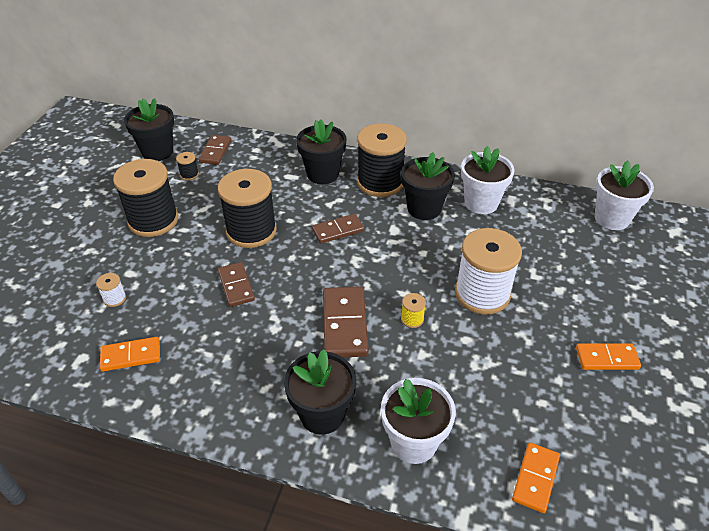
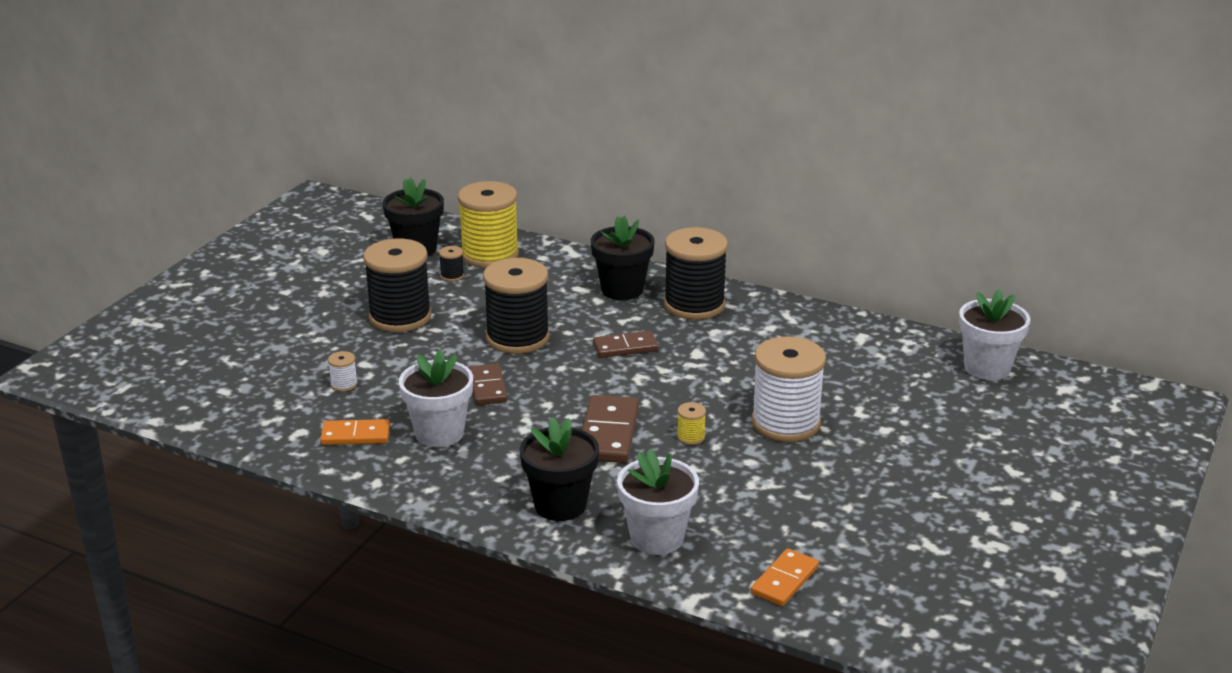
camera: 10 degrees right, 15 degrees down
(215, 151) = (490, 255): brown domino -> yellow spool
(424, 208) = (742, 336): black flower pot -> none
(481, 203) = (819, 337): white flower pot -> white flower pot (439, 433)
(607, 358) = (915, 495): orange domino -> none

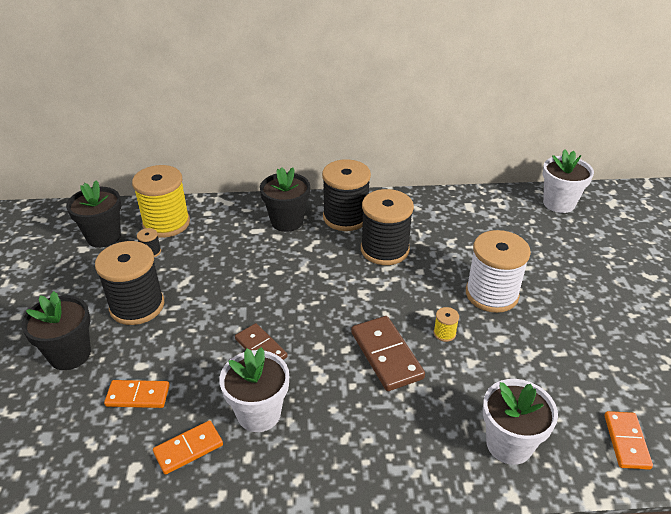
camera: 30 degrees left, 10 degrees up
(344, 384) = (138, 396): white spool -> orange domino
(517, 338) = (246, 291): black spool -> black spool (384, 249)
(560, 505) = (413, 445): black flower pot -> black flower pot (70, 354)
(625, 347) = (331, 270): brown domino -> none

